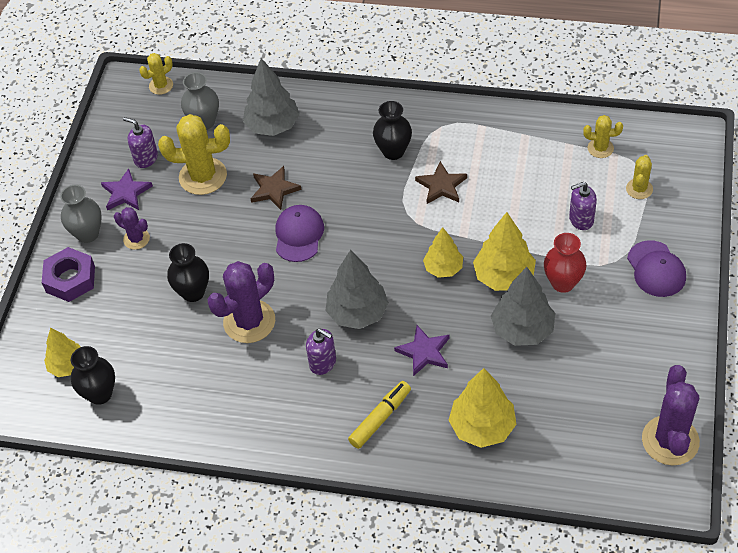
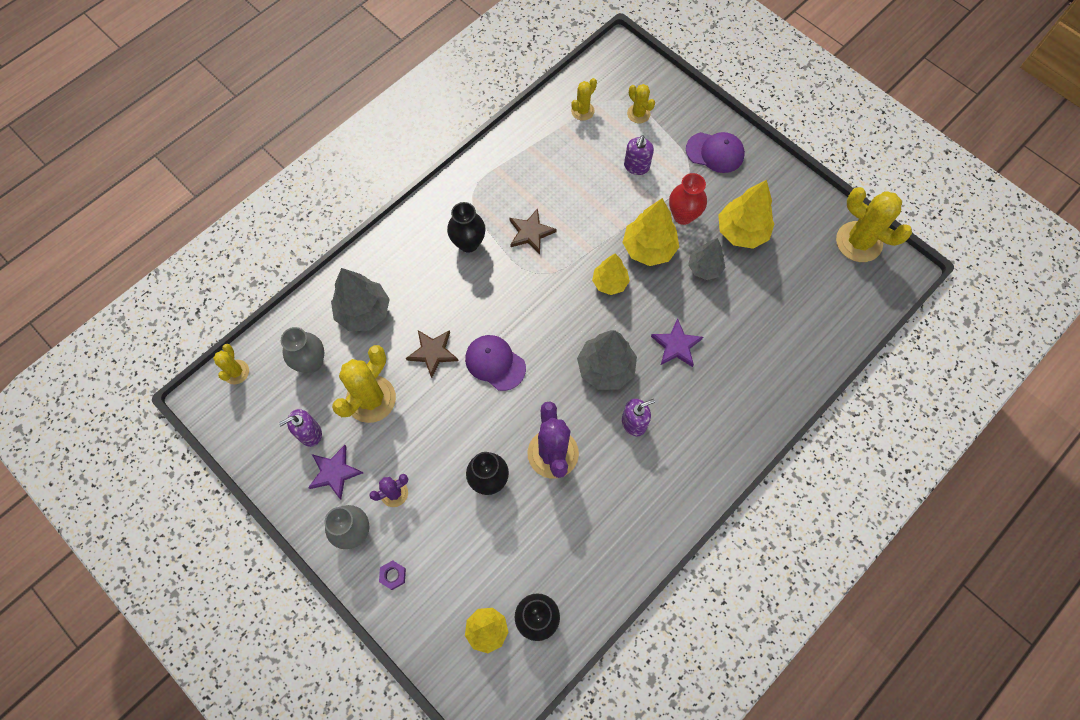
camera: 60 degrees left, 15 degrees up
(70, 279) = (393, 575): purple nut -> purple nut, size x0.48
(380, 418) = (714, 413): yellow marker -> none
(482, 427) = (769, 350): yellow tree -> yellow tree (741, 232)
(522, 329) = (704, 268): grey tree -> grey tree, size x0.65
(670, 440) = (858, 242): purple cactus -> yellow cactus

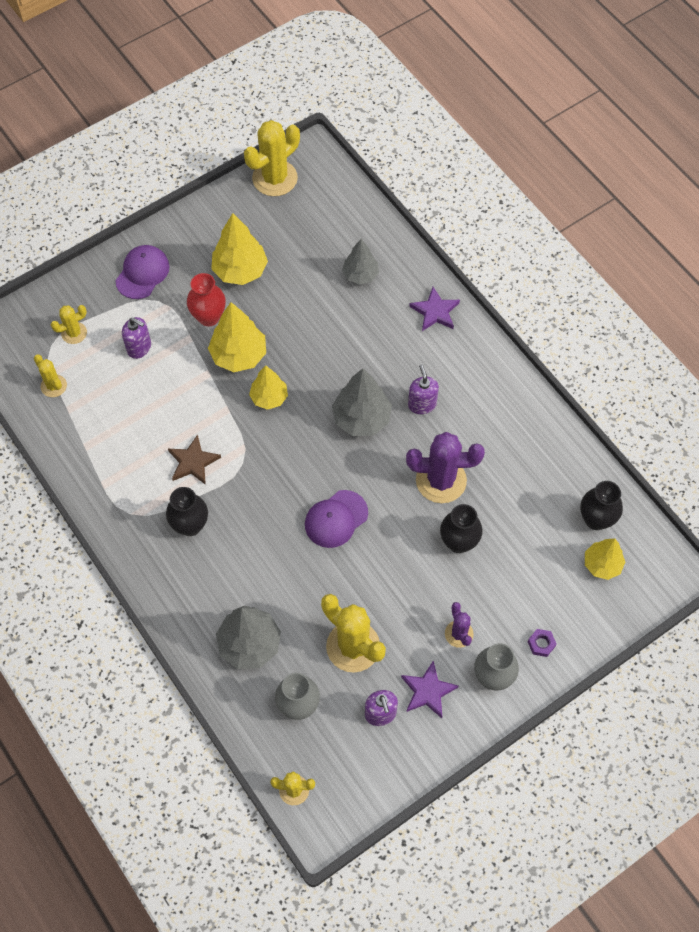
camera: 80 degrees left, 5 degrees down
(433, 352) = (312, 578): brown star -> none
(676, 345) = (349, 352): purple star -> purple star (435, 311)
(704, 268) = (272, 311): grey tree -> grey tree (360, 275)

